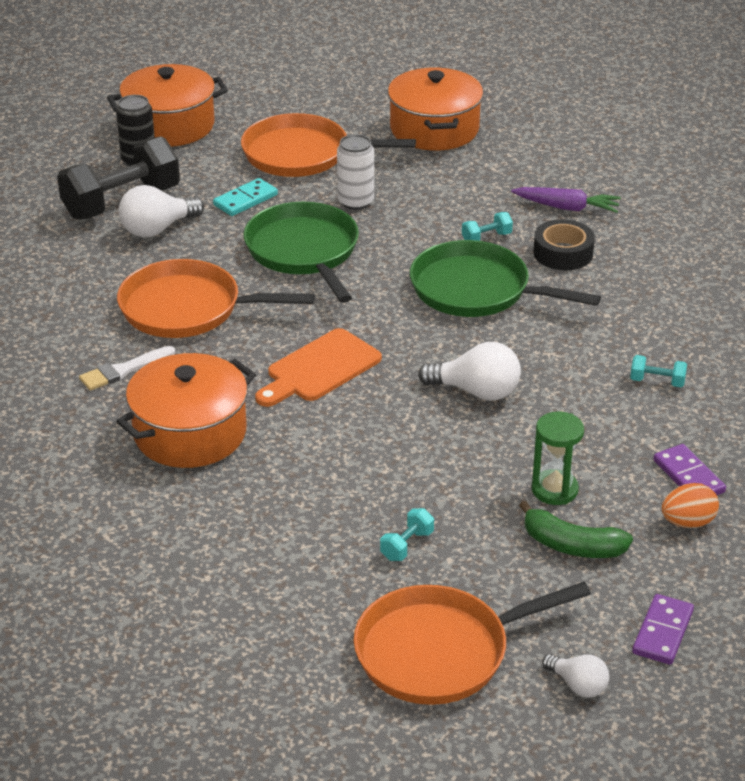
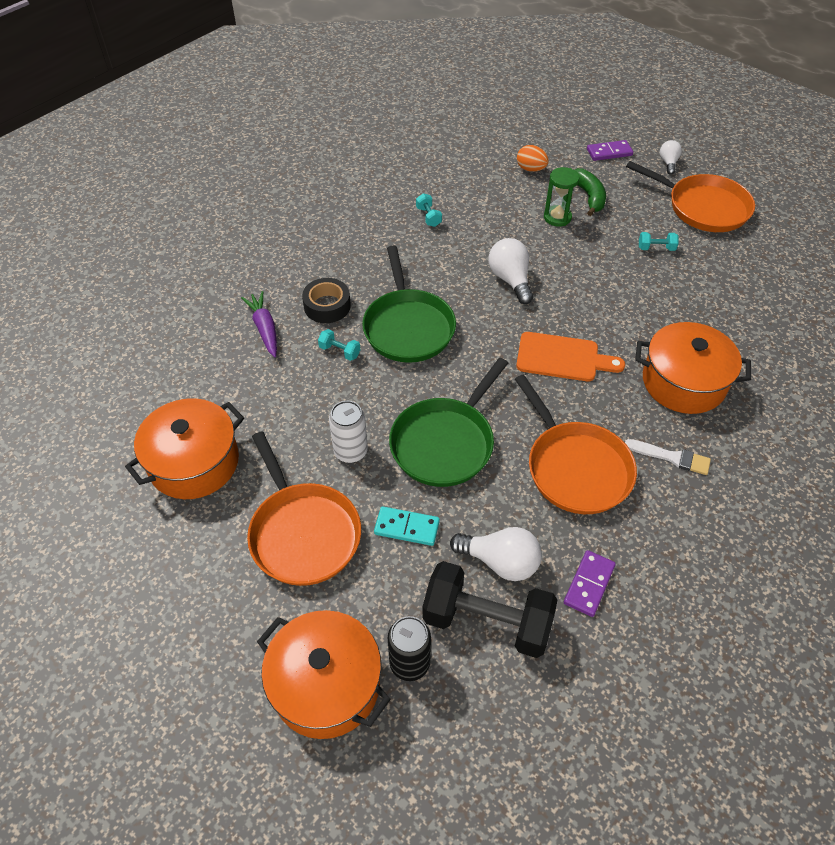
camera: 125 degrees left, 15 degrees up
(688, 476) = (496, 180): purple domino -> purple domino (589, 584)

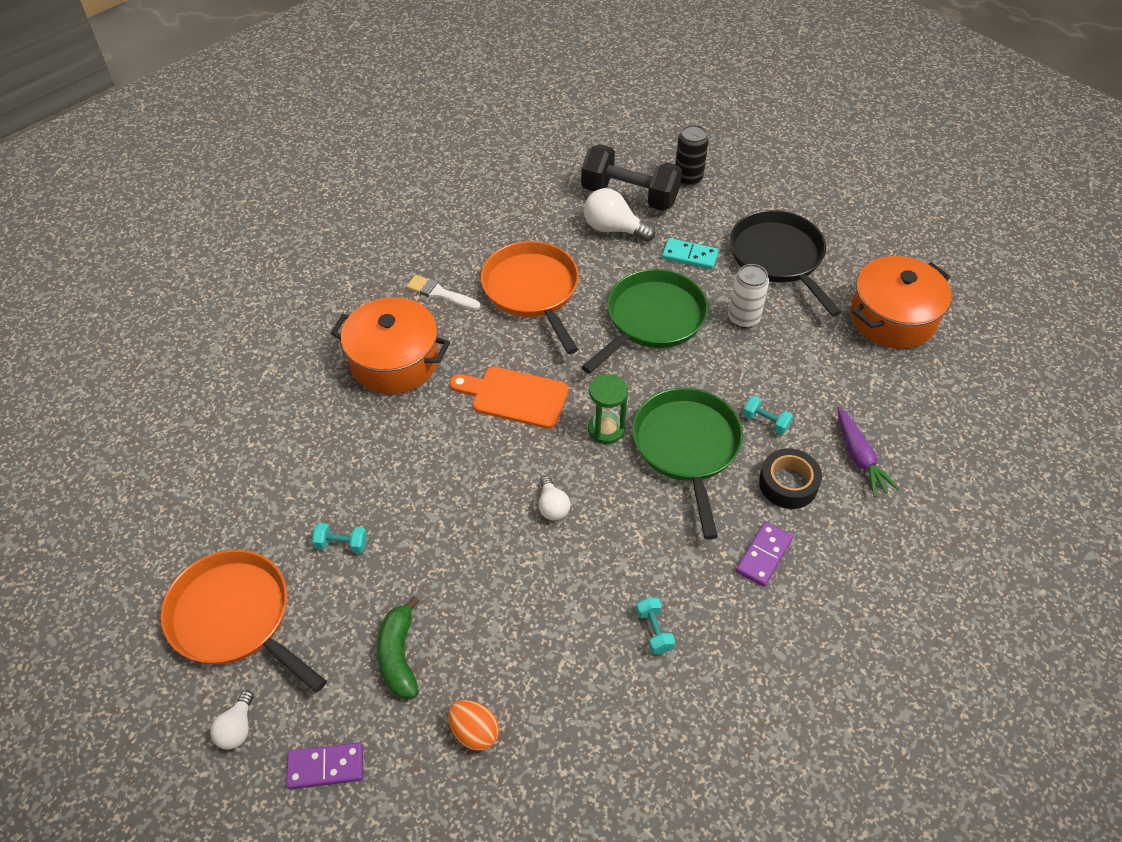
camera: 175 degrees left, 0 degrees up
(303, 533) = (778, 257): orange pan -> black pan
(326, 685) = (747, 171): orange pot -> none
(510, 279) = (552, 506): white light bulb -> white light bulb, size x0.60
(557, 217) = (461, 614): green hourglass -> green hourglass (606, 429)
(589, 584) = (546, 211): purple domino -> purple domino (763, 555)

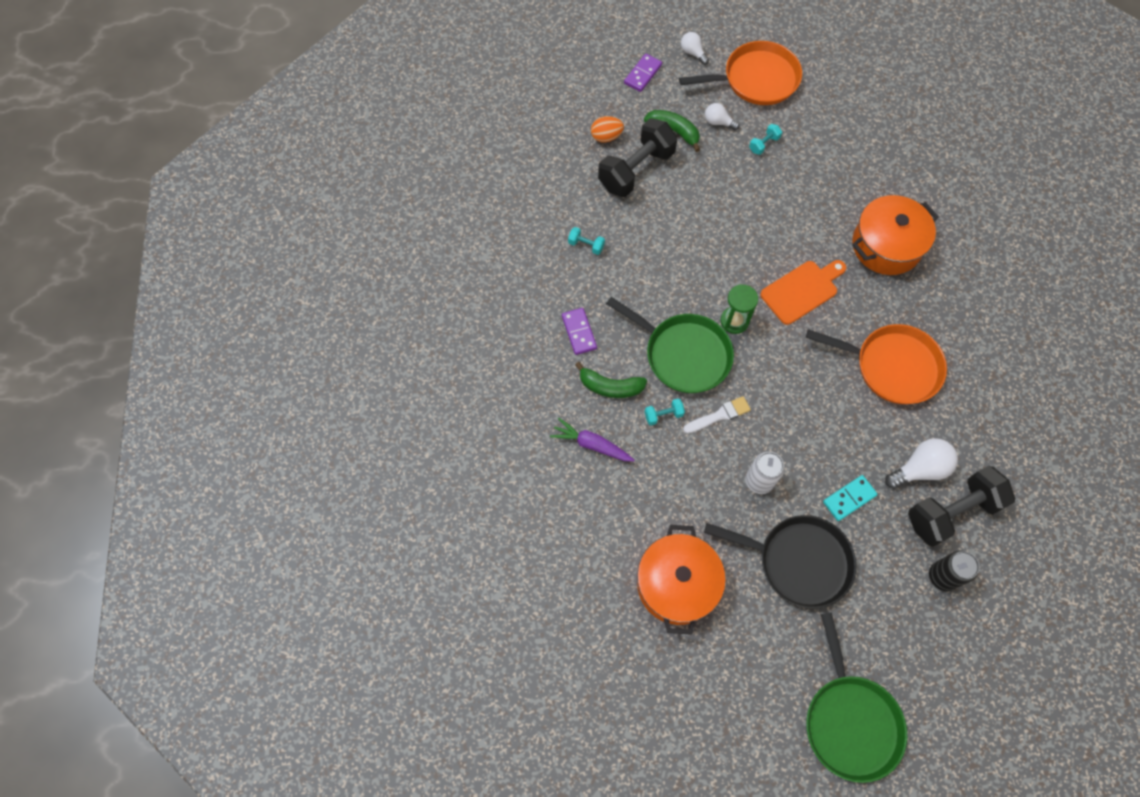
camera: 130 degrees right, 15 degrees up
(440, 293) = (932, 309): white brush -> white brush (719, 415)
(497, 656) = (636, 170): none -> black dumbbell
(552, 506) = (703, 254): white light bulb -> white light bulb (718, 122)
(652, 319) = (805, 420): green pan -> green pan (850, 721)
(788, 484) = (610, 387): black tape -> green banana

